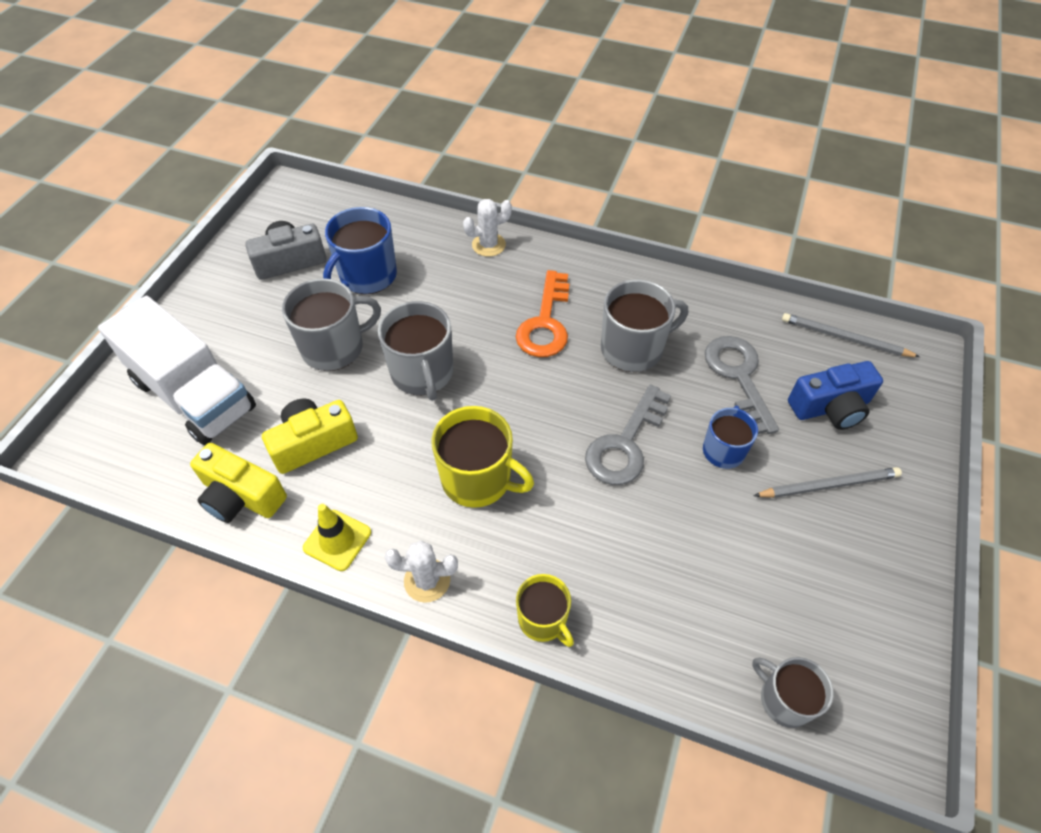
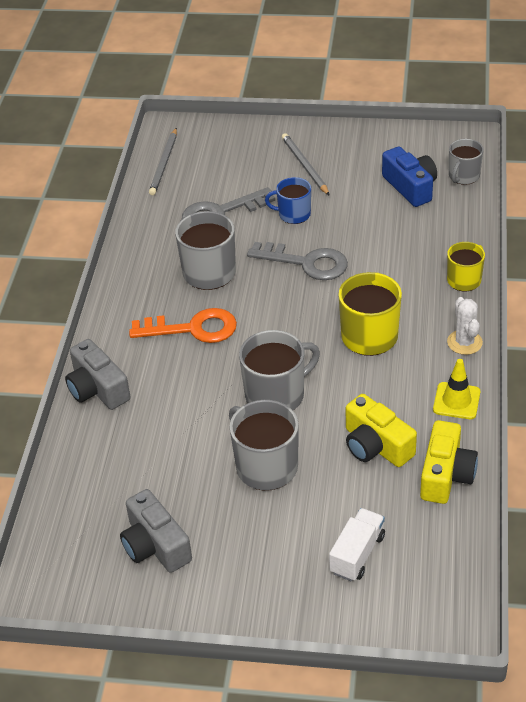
camera: 100 degrees left, 10 degrees down
(194, 395) = (357, 554): white truck -> white truck, size x0.50
(367, 276) = (163, 471): blue mug -> none
(488, 245) = (97, 389): white cactus -> grey camera
(830, 407) = (235, 168): blue camera -> blue camera (410, 187)

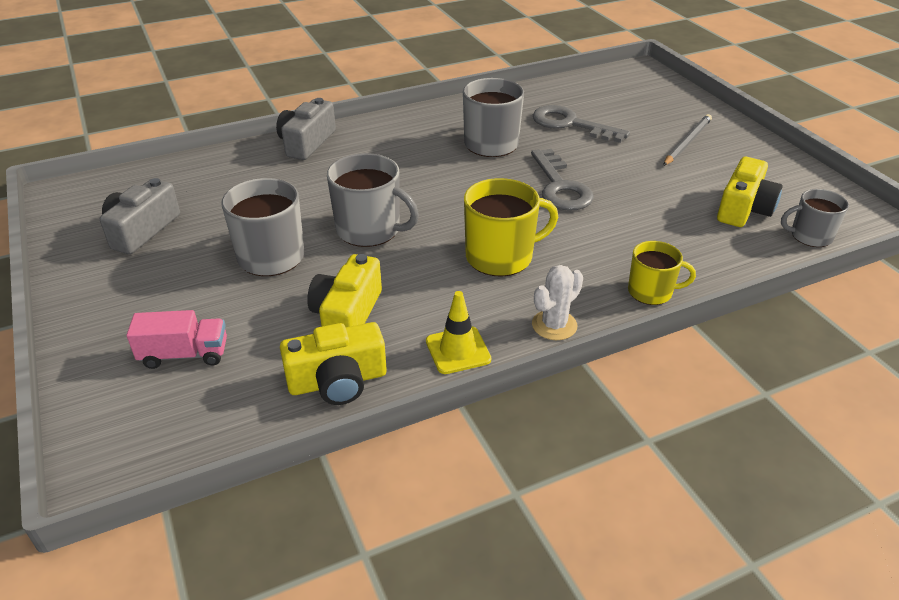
camera: 55 degrees right, 5 degrees down
(164, 163) = (597, 81): grey pencil -> none
(193, 328) = (415, 160): orange key -> none
(293, 214) = (615, 158): blue mug -> none
(357, 554) = (184, 354): white truck -> pink truck
(410, 187) = (744, 209): blue camera -> yellow camera

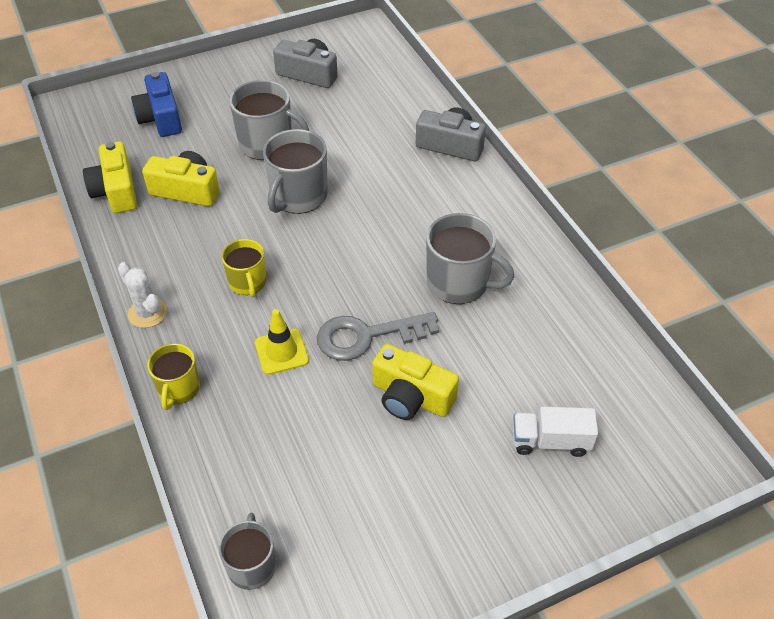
camera: 90 degrees right, 10 degrees up
(184, 354) = (161, 118): pink truck -> blue camera
(458, 350) = (131, 253): yellow traffic cone -> yellow traffic cone (281, 352)
(501, 257) = (248, 282): yellow mug -> yellow mug, size x0.62
(570, 124) = (513, 359): grey key -> none
(642, 114) = (550, 441): none -> white truck
(687, 142) = (475, 480): grey pencil -> none
(744, 209) = (314, 508): yellow camera -> yellow camera (411, 397)

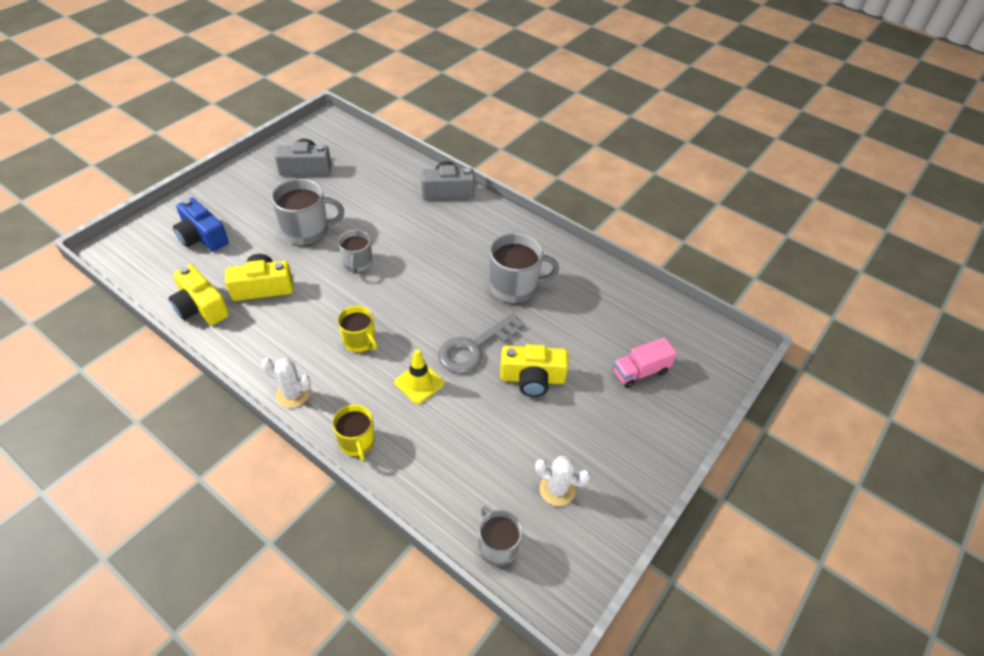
camera: 30 degrees left, 0 degrees up
(298, 196) = (357, 263): grey mug -> grey mug, size x0.62
(358, 535) = (557, 489): none -> white cactus
(550, 441) = (640, 372): white truck -> pink truck

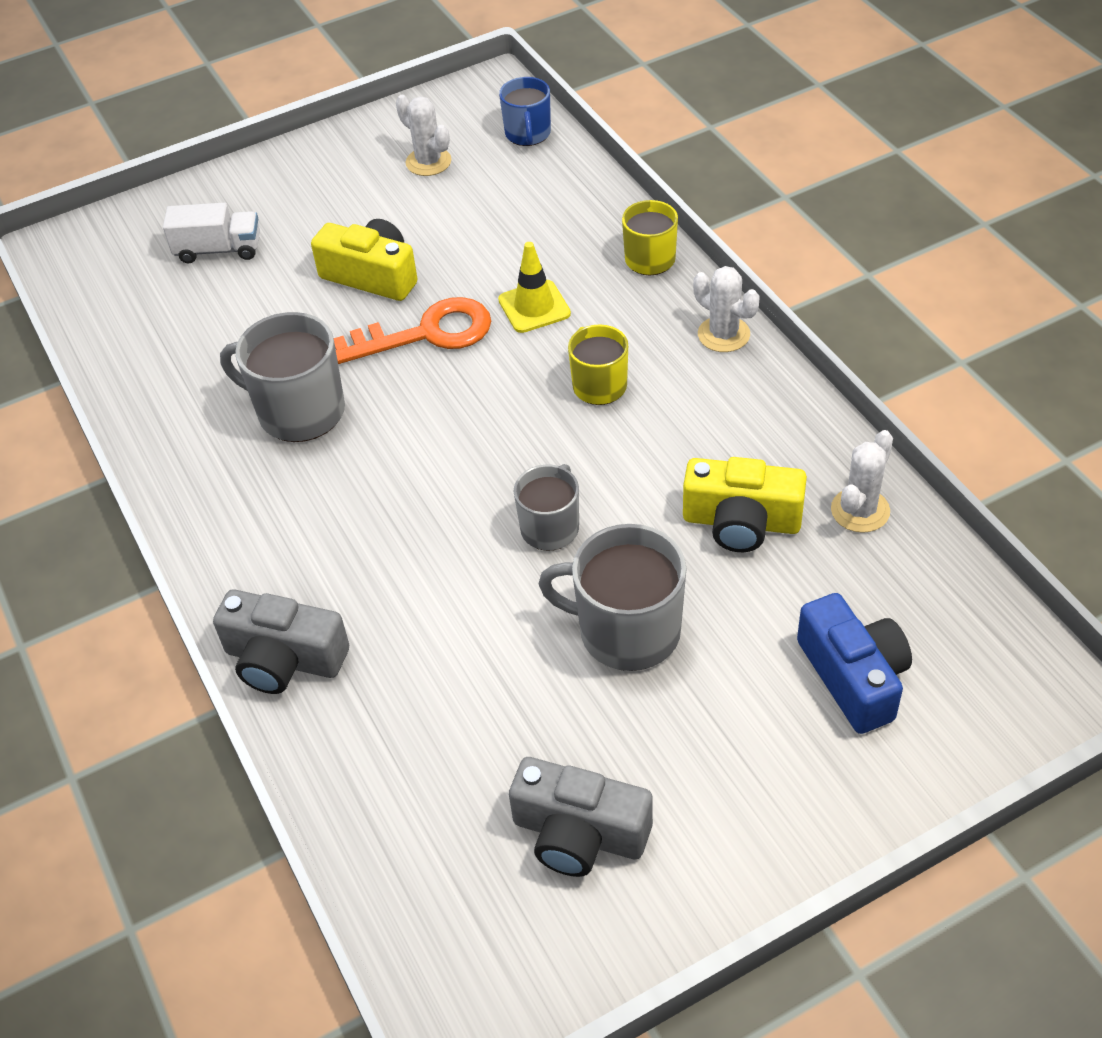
camera: 150 degrees left, 0 degrees up
(201, 307) = (860, 510): yellow camera -> white cactus
(474, 348) = (427, 333): grey key -> orange key
(497, 546) = (528, 134): grey mug -> blue mug
(640, 372) = (218, 250): pink truck -> white truck

